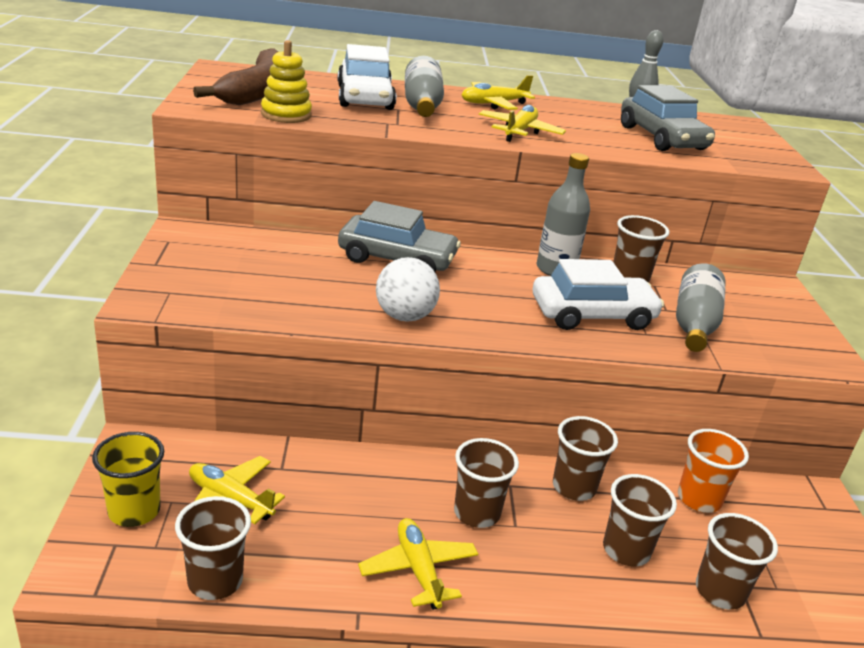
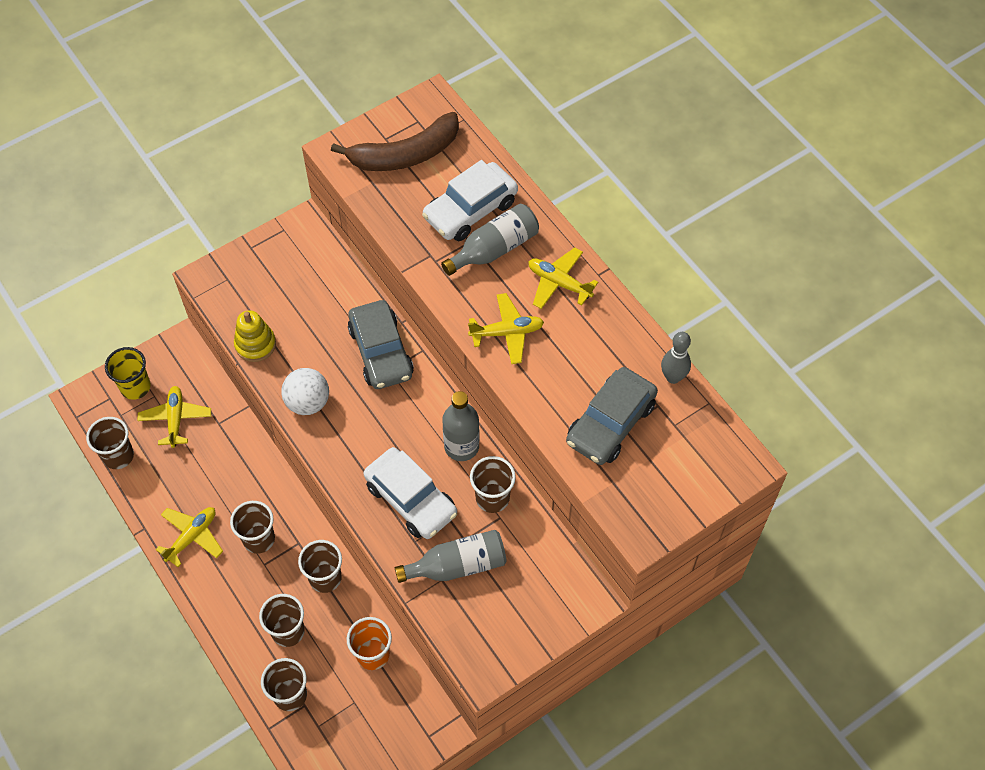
camera: 60 degrees right, 30 degrees up
(286, 115) = (378, 200): yellow stacking toy -> yellow stacking toy (255, 344)

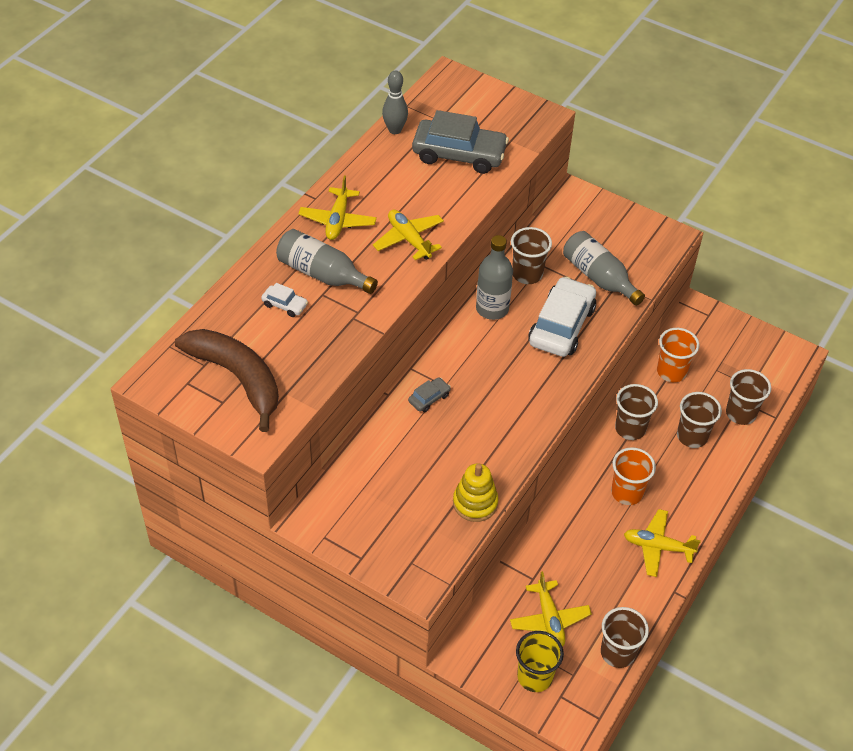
camera: 115 degrees left, 10 degrees down
(176, 419) = (549, 619): yellow plane -> yellow plane turned 75 degrees counterclockwise
(259, 539) = (627, 492): brown cup -> orange cup
(308, 402) = (513, 434): white ball -> none
(381, 352) = (429, 398): grey car -> grey car, size x0.44
(470, 210) = (285, 305): white car -> white car, size x0.44

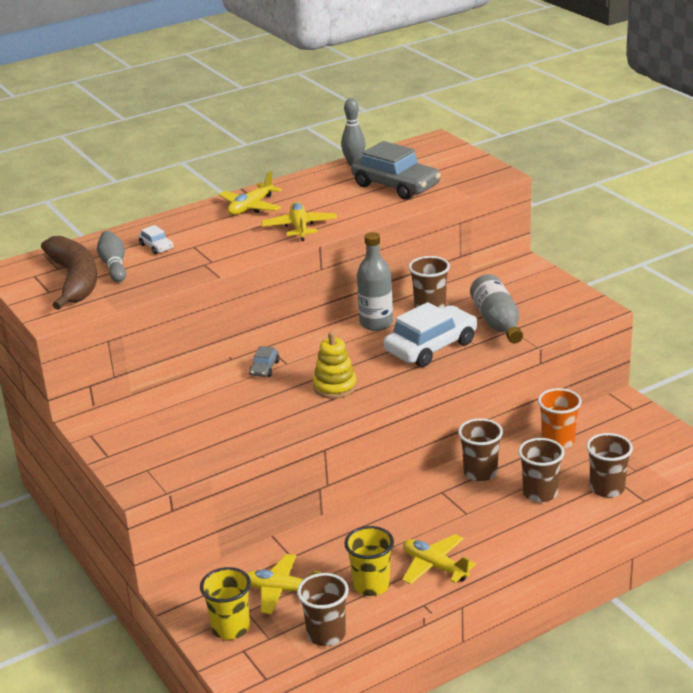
camera: 30 degrees right, 20 degrees down
(262, 345) = (114, 265): none -> grey bowling pin
(322, 274) = (205, 235): grey bottle -> none
(429, 398) = (264, 368): grey car -> grey car turned 120 degrees clockwise
(475, 503) = (240, 445): yellow stacking toy -> yellow stacking toy (335, 387)
(549, 619) = (281, 590): yellow plane -> yellow plane turned 90 degrees clockwise
(620, 586) = (371, 585): none -> yellow cup
(627, 492) = (437, 518): orange cup -> none

